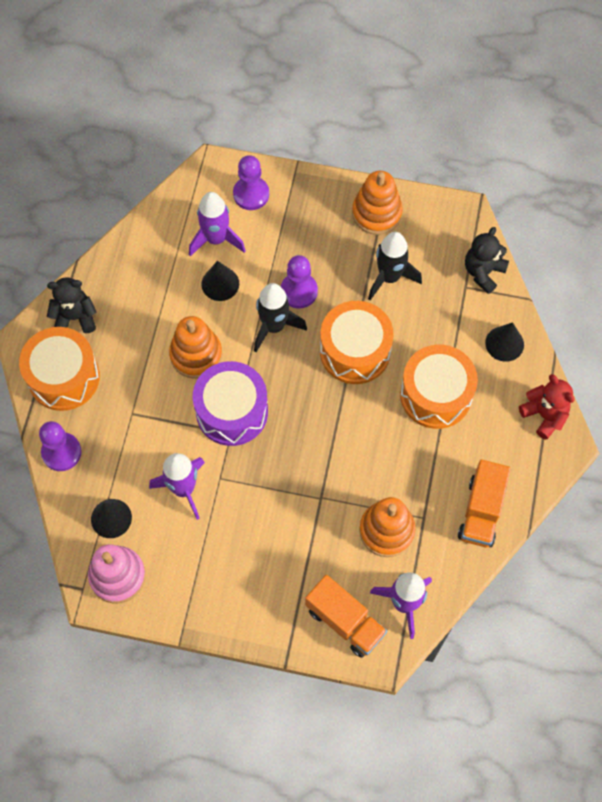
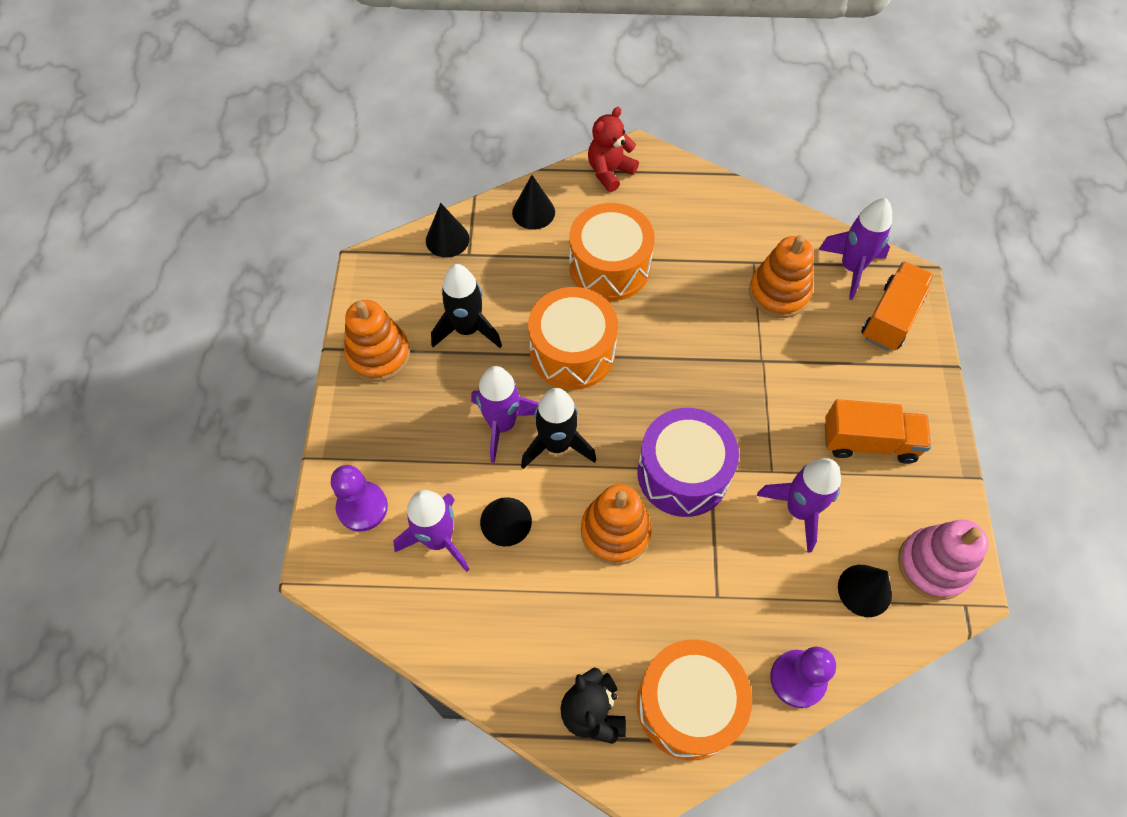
camera: 100 degrees left, 5 degrees down
(299, 291) = (502, 424): purple pawn -> purple rocket
(481, 511) = (730, 214): orange truck -> orange truck (869, 442)
(483, 272) = (447, 239): black teddy bear -> black cone

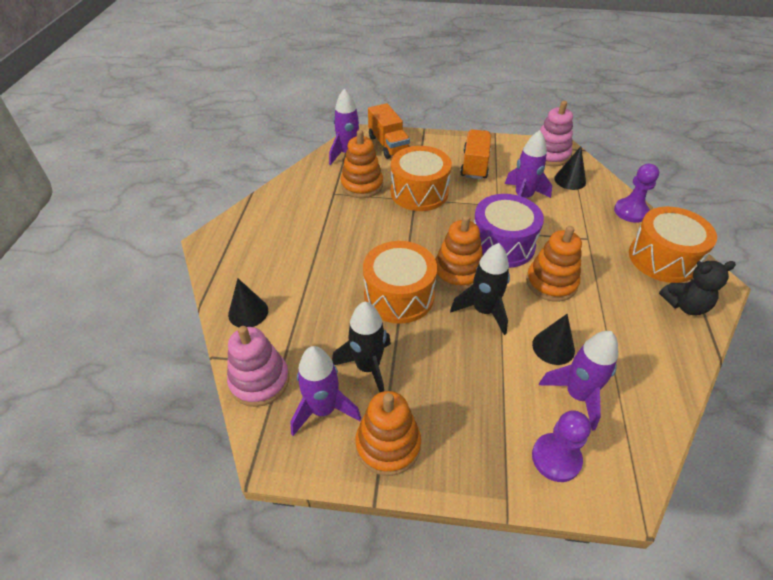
camera: 85 degrees left, 15 degrees down
(447, 239) = (259, 381): black cone -> pink stacking toy
(502, 424) = (466, 345): purple rocket -> purple rocket (323, 409)
(609, 172) = (222, 259): red teddy bear -> none
(609, 267) = (320, 267): orange drum -> orange drum (419, 192)
(620, 416) = (458, 272): none -> orange stacking toy
(891, 317) = (388, 145): orange truck -> orange truck turned 150 degrees counterclockwise

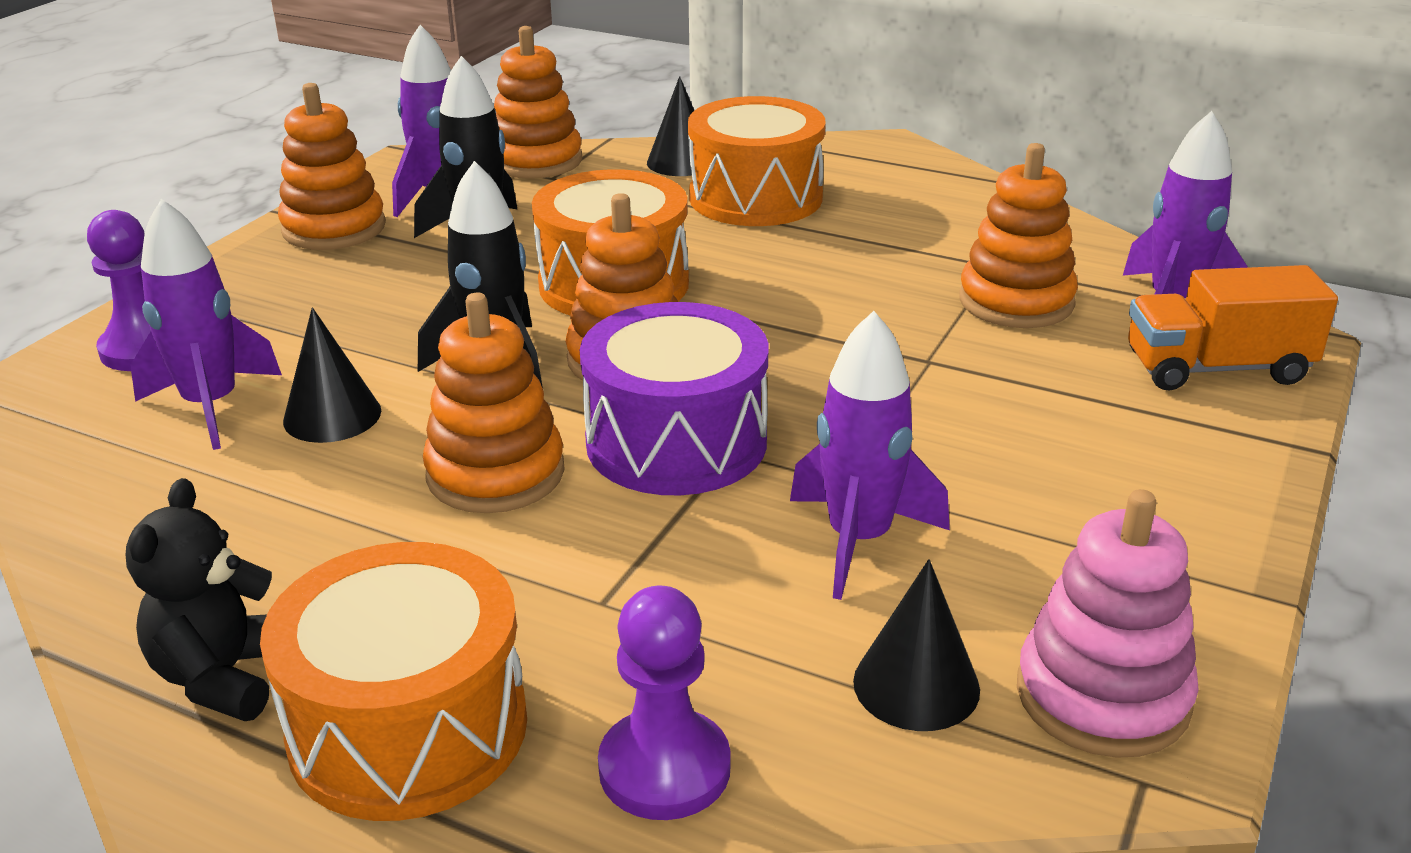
camera: 110 degrees right, 15 degrees down
(259, 381) = (536, 161): pink stacking toy -> orange stacking toy
(419, 192) = (956, 371): orange drum -> orange drum (755, 197)
(475, 165) = (1070, 495): orange truck -> none

